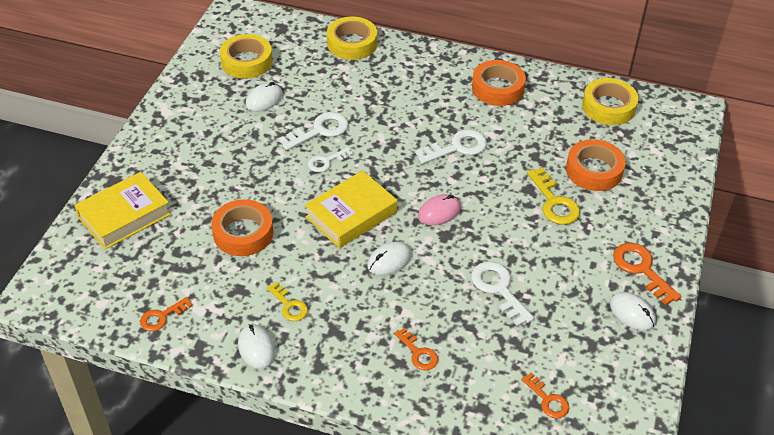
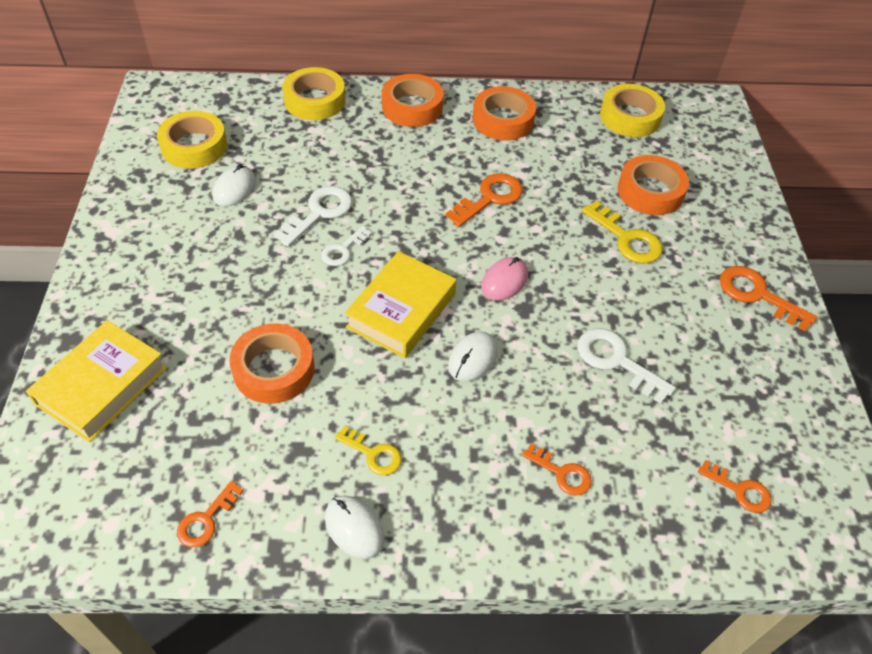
camera: 20 degrees left, 5 degrees up
(427, 63) = (412, 107): none -> orange tape
(457, 147) = (490, 198): white key -> orange key
(632, 313) = (774, 351): white mouse -> none

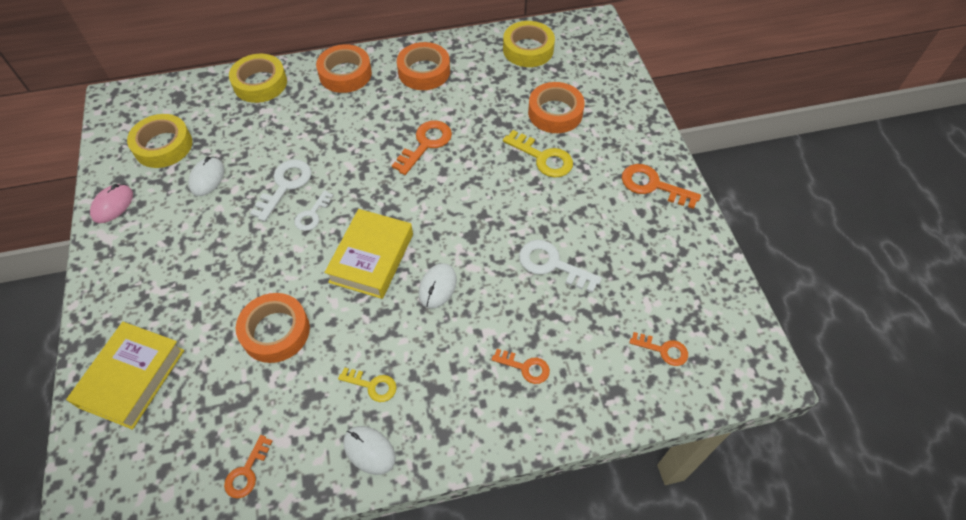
camera: 10 degrees left, 5 degrees up
(504, 281) = (451, 215): pink mouse -> pink mouse (113, 205)

